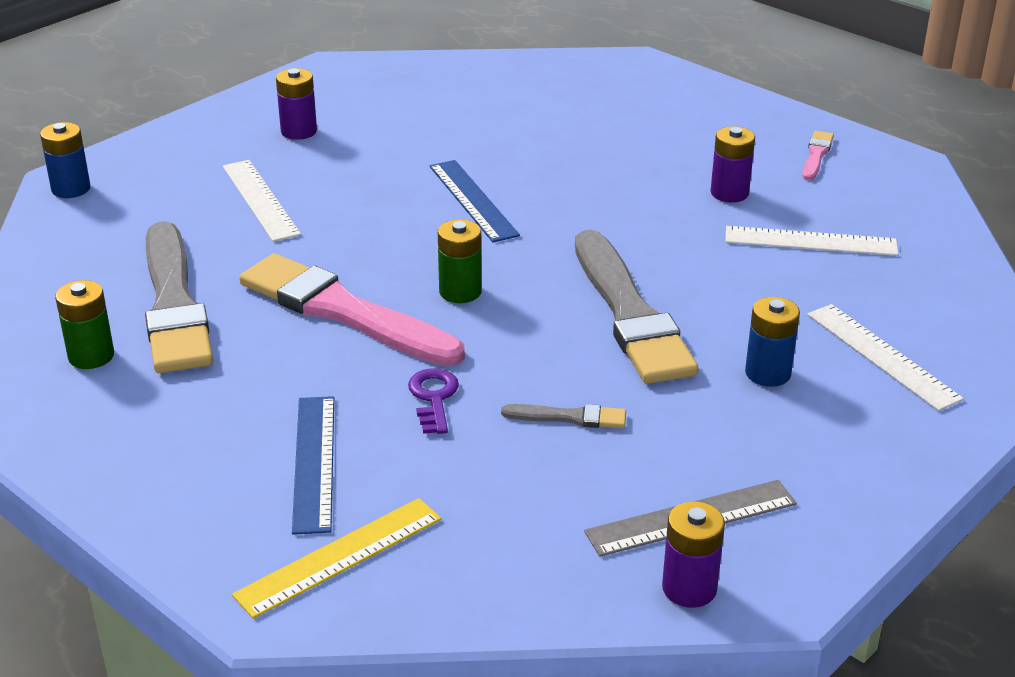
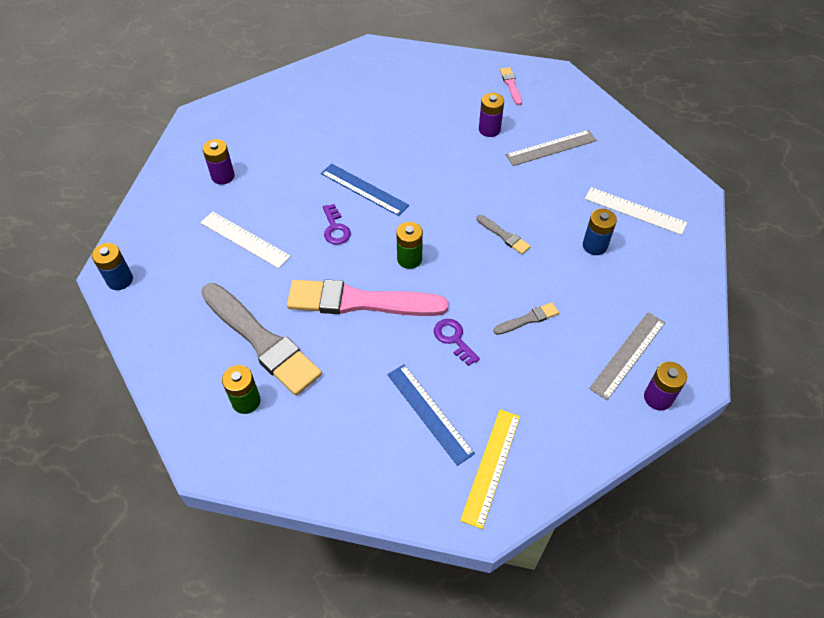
camera: 30 degrees left, 20 degrees up
(390, 227) = (335, 228): none -> purple key
(629, 313) = (503, 235): grey brush -> grey brush, size x0.43
(810, 241) = (551, 148): white ruler -> grey ruler

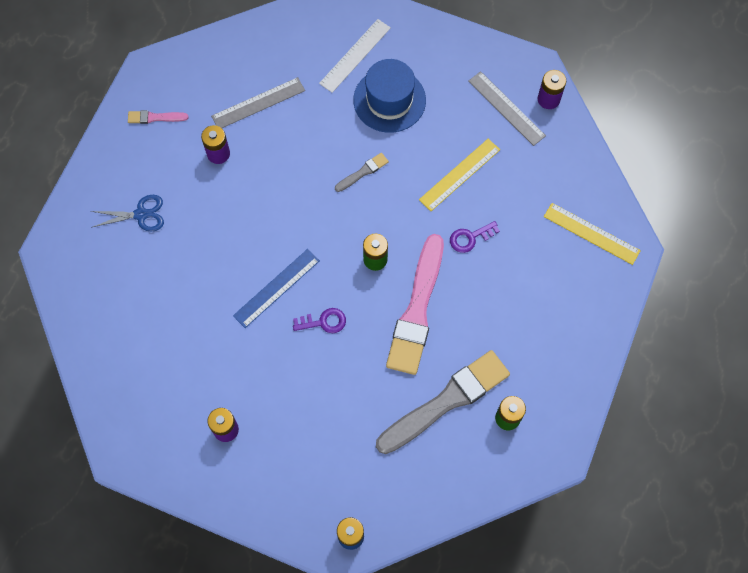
camera: 80 degrees left, 15 degrees up
(245, 239) = (320, 410): white ruler -> none
(415, 92) = (141, 214): none -> blue scissors
(429, 413) = (539, 270): blue ruler -> none
(527, 319) = (459, 174): grey brush -> yellow ruler
(551, 148) = (258, 103): grey ruler -> grey ruler turned 75 degrees clockwise
(594, 246) = (389, 100): blue battery -> blue hat

